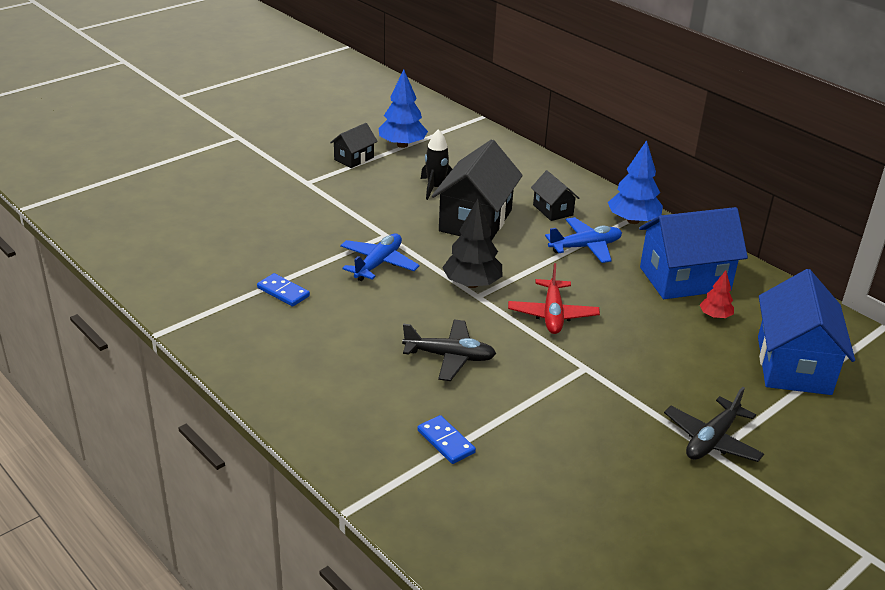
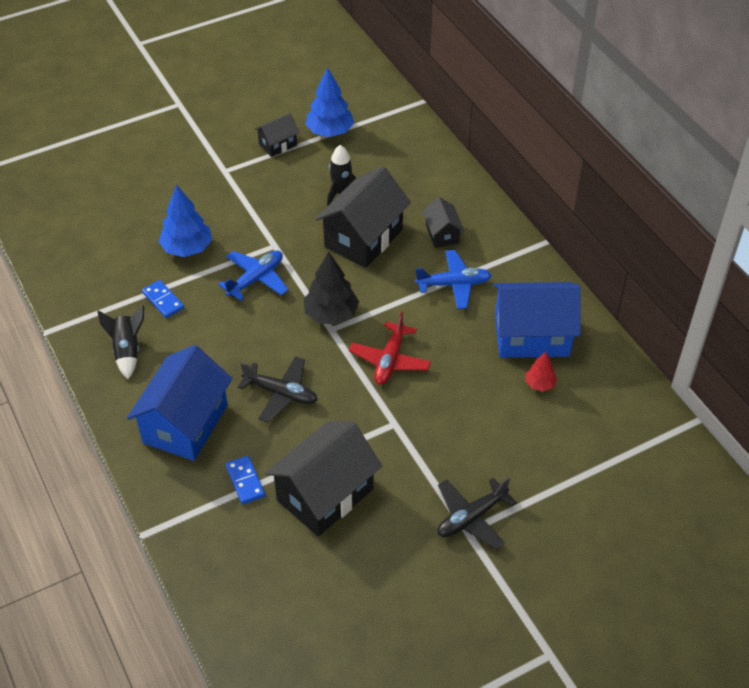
camera: 15 degrees right, 15 degrees up
(259, 340) = (127, 351): none -> black rocket
(542, 441) = (325, 494): none -> black house
(633, 220) = (514, 257): blue tree -> blue tree (187, 248)
(793, 365) = (586, 450): blue house -> blue house (185, 424)

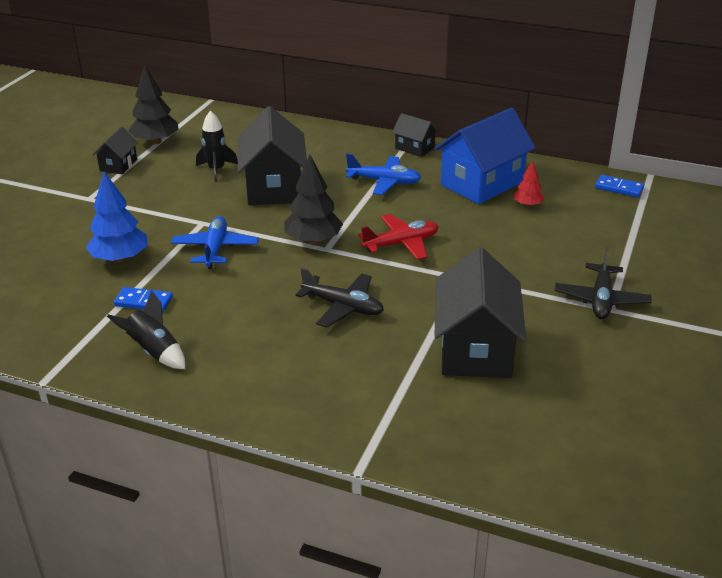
camera: 40 degrees left, 15 degrees down
(185, 424) = (285, 371): blue house -> none
(245, 481) = (397, 378): blue domino -> blue domino (619, 188)
(281, 393) = (343, 307): black plane -> black plane turned 45 degrees clockwise
(330, 131) = (155, 142): blue tree -> black tree
(390, 360) = (401, 244): red plane -> red plane turned 90 degrees counterclockwise
(442, 234) = (333, 160): black house -> black house (414, 148)
(454, 284) = (384, 182): blue plane -> blue plane turned 60 degrees clockwise

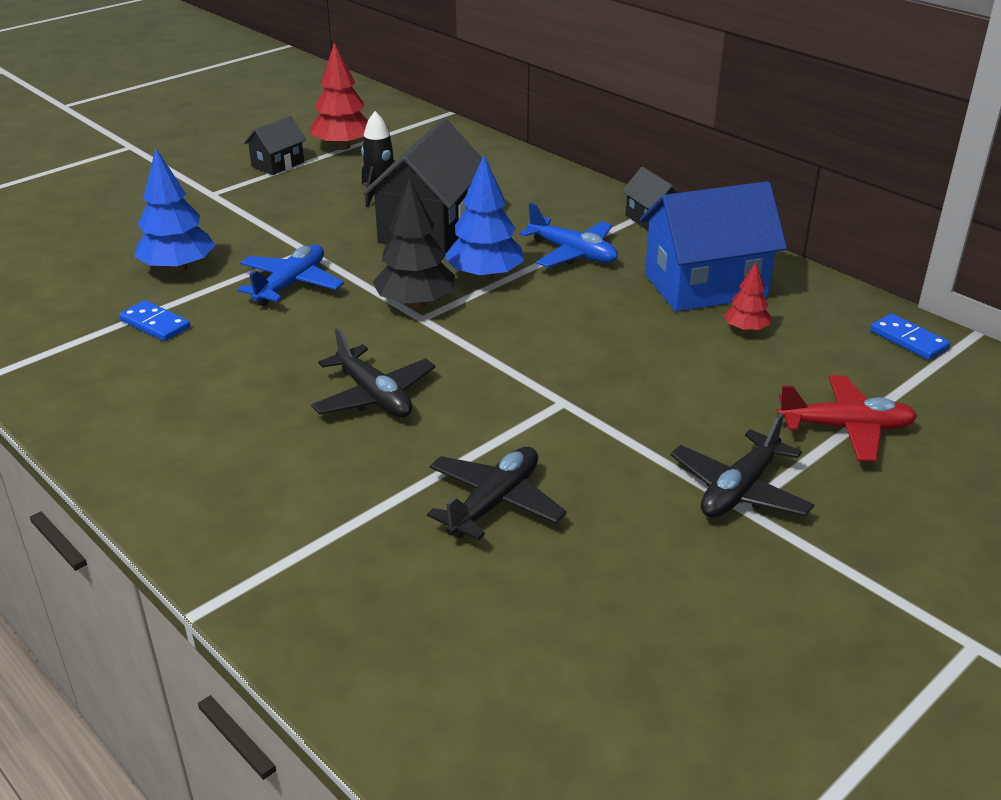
camera: 25 degrees right, 0 degrees up
(154, 352) = (110, 385): black rocket -> none
(155, 142) = (343, 147): black tree -> red tree
(342, 211) = (485, 276): none -> blue tree
(401, 244) = (522, 336): red plane -> red plane (846, 428)
(475, 349) = (494, 503): black house -> black plane

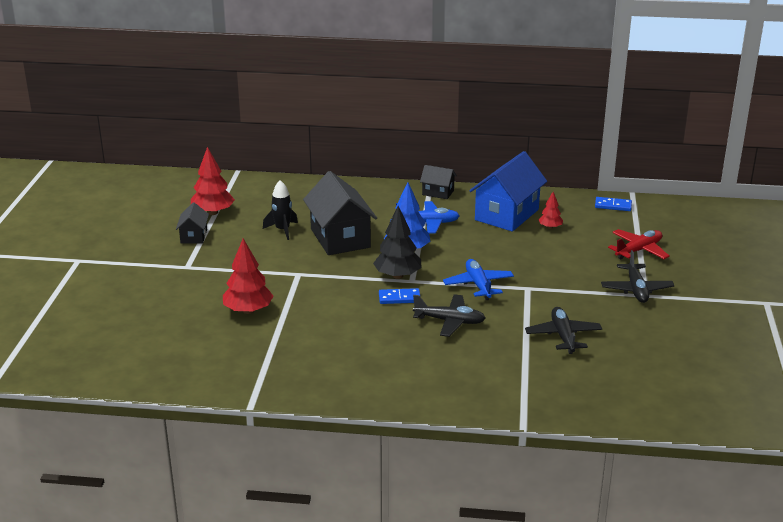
camera: 40 degrees left, 5 degrees down
(155, 324) = (290, 340): blue domino -> blue domino (399, 298)
(178, 268) = (248, 310): blue tree -> red tree
(291, 284) = (322, 293): blue plane -> blue plane (478, 285)

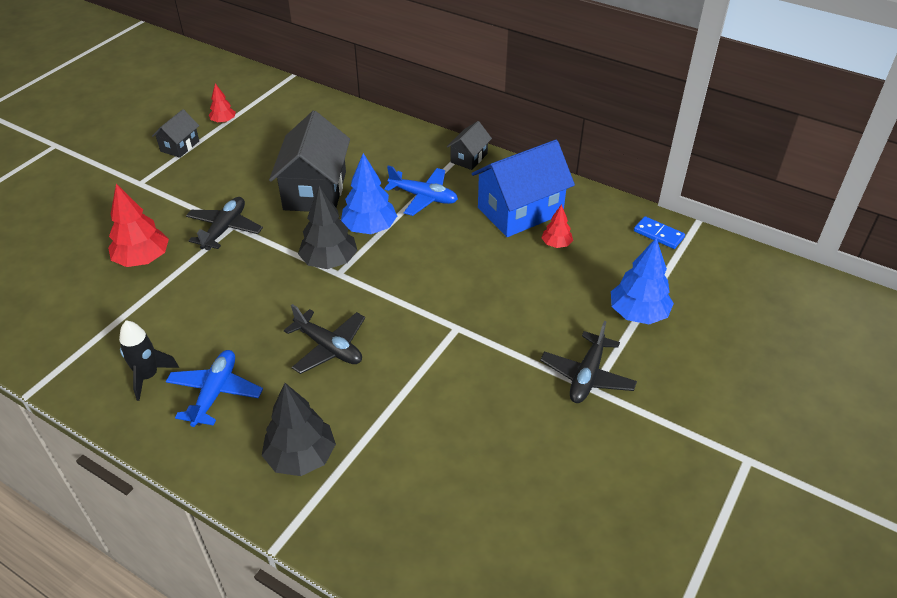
camera: 25 degrees right, 15 degrees up
(213, 212) = (223, 121): red tree -> red tree, size x0.55
(282, 230) = (268, 163): black rocket -> black rocket (148, 376)
(399, 298) = (304, 294): blue domino -> none
(438, 192) = (469, 158): black house -> black house turned 75 degrees clockwise
(478, 285) = (404, 304): blue plane -> blue plane (215, 393)
(492, 380) = (301, 457): none -> black tree
(563, 336) = (438, 418): black plane -> black plane (225, 229)
(638, 250) = (638, 314): red plane -> blue tree

